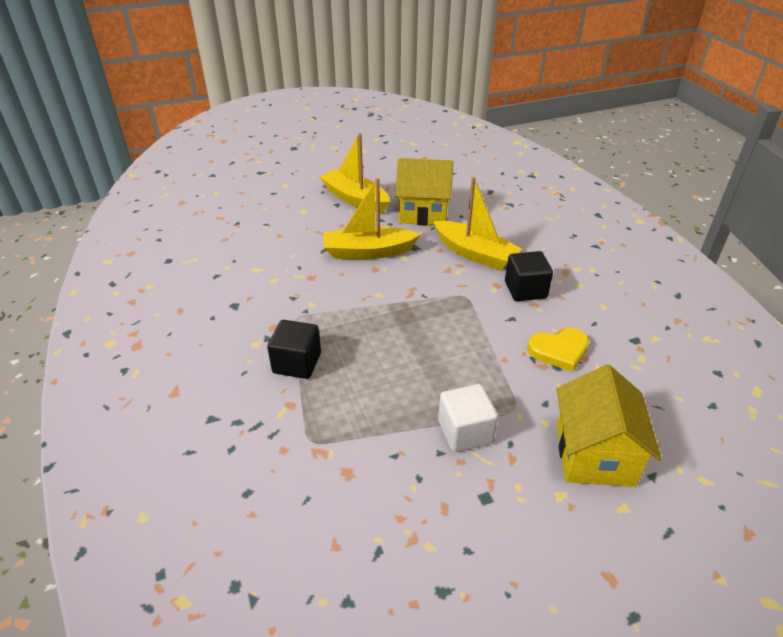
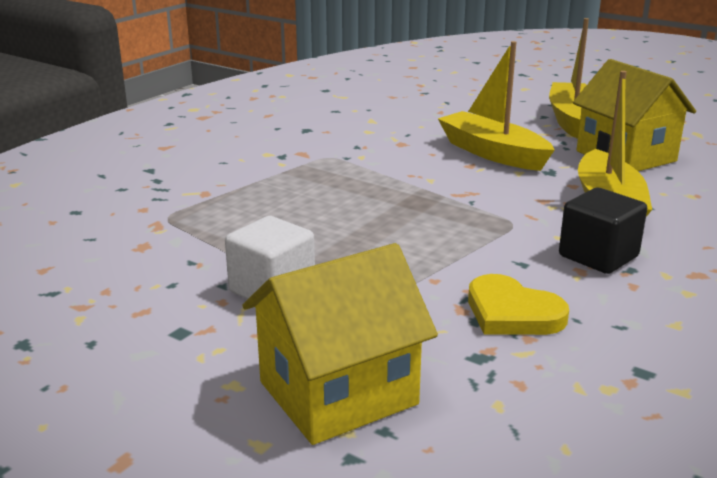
camera: 55 degrees right, 15 degrees down
(297, 363) = (265, 177): black cube -> none

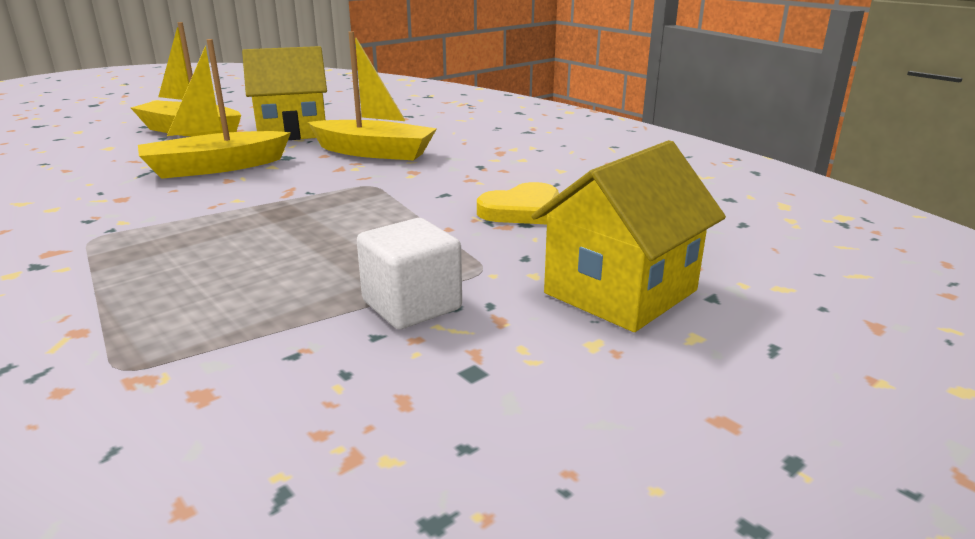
camera: 75 degrees left, 0 degrees up
(338, 393) = (620, 292): yellow house -> yellow house turned 60 degrees clockwise
(598, 256) = (454, 170): black cube -> none

